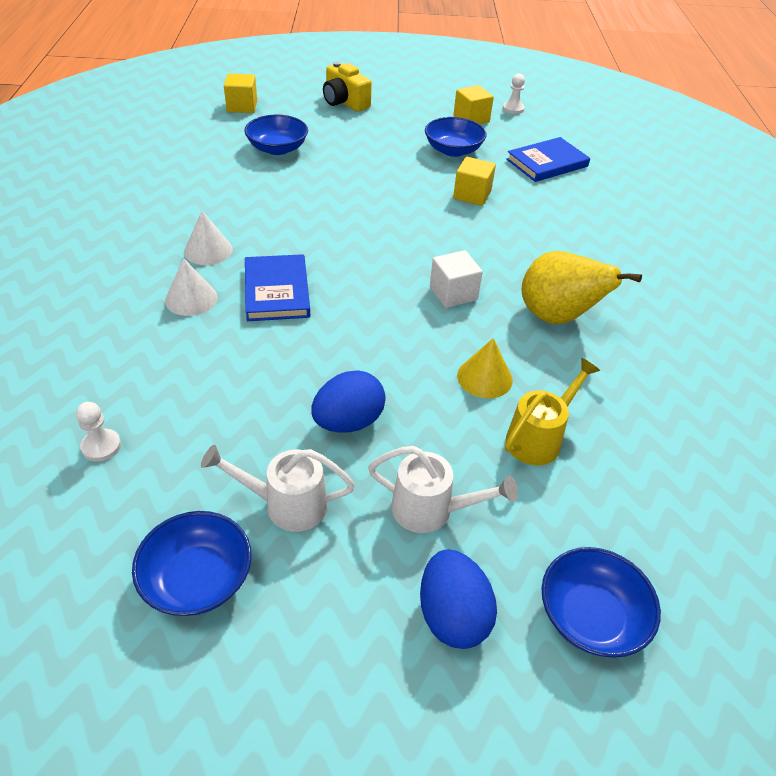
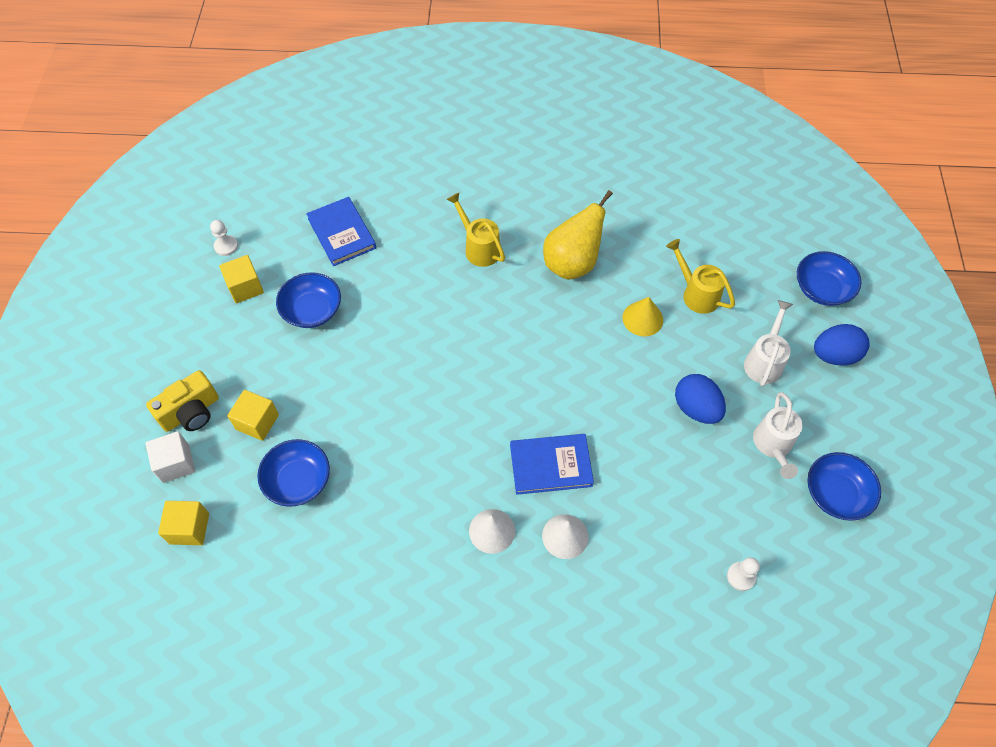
camera: 85 degrees left, 15 degrees up
(453, 293) = (546, 330): white cube -> white cube (176, 463)
(472, 195) = (397, 302): yellow cube -> yellow cube (257, 422)
(557, 246) = (479, 248): none -> yellow watering can

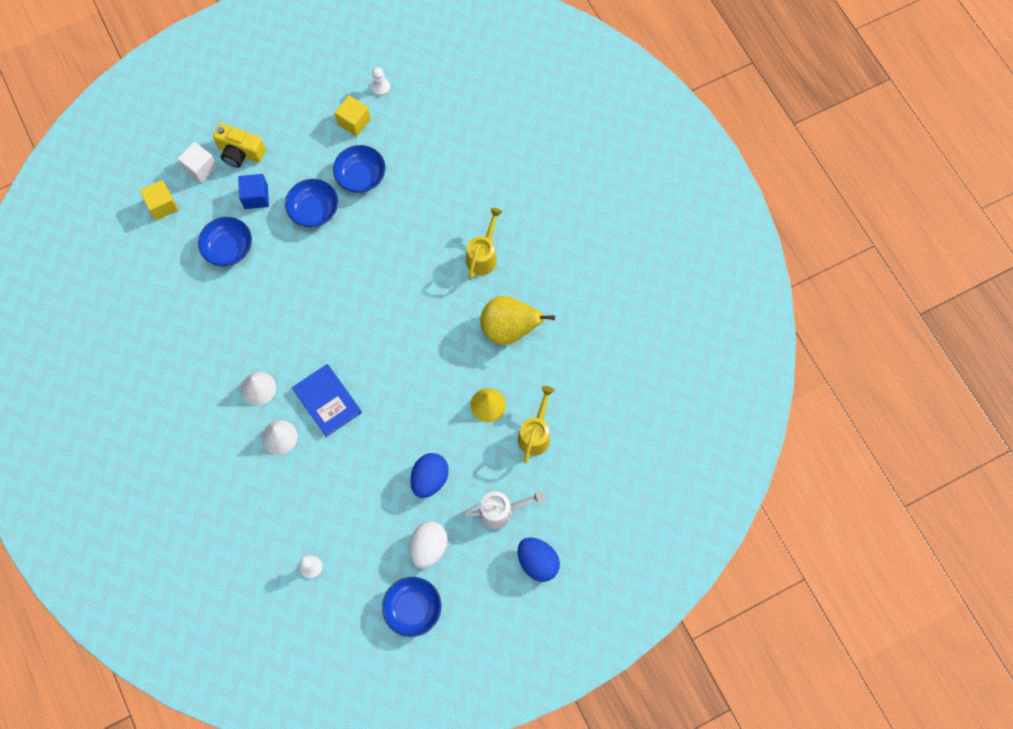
camera: 60 degrees right, 10 degrees up
(257, 422) = (256, 197): yellow cube -> blue cube
(342, 233) = (438, 155): blue book -> none
(773, 445) = (429, 547): white watering can -> white egg
(822, 288) = (599, 528): blue bowl -> blue bowl (314, 210)

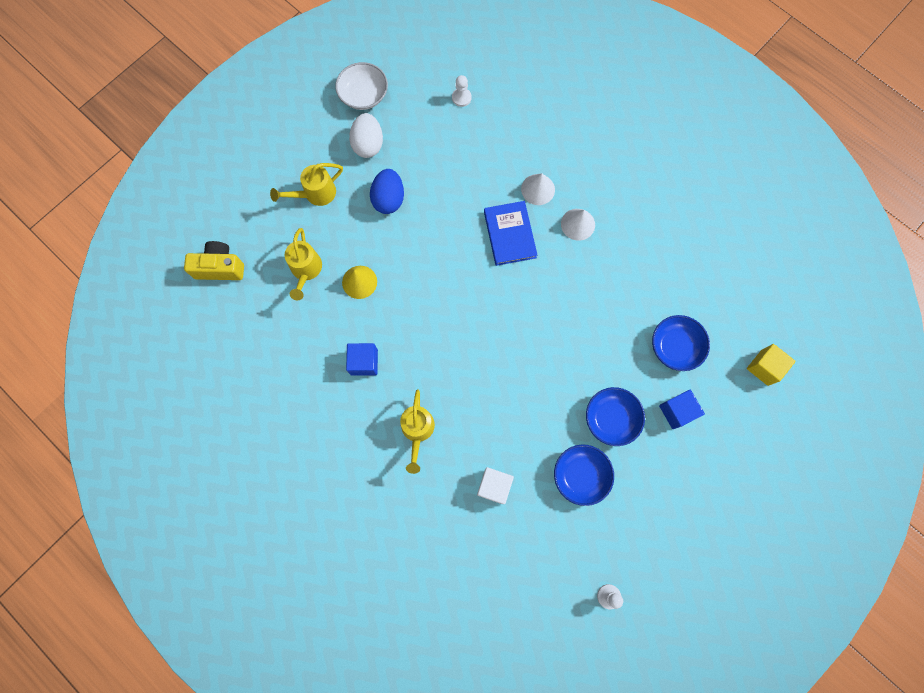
camera: 160 degrees right, 5 degrees up
(200, 168) = (750, 422): white cube -> white cube (494, 486)
(240, 152) = (719, 456): yellow camera -> yellow camera (220, 267)
(327, 401) = (509, 234): blue book -> blue book turned 45 degrees clockwise
(354, 122) = (617, 539): yellow cube -> none
(413, 608) = (364, 95): blue bowl -> white bowl
(501, 511) = (315, 194): white watering can -> yellow watering can
(509, 329) = (364, 362): yellow pear -> blue cube
(537, 562) = (270, 164): blue egg -> none

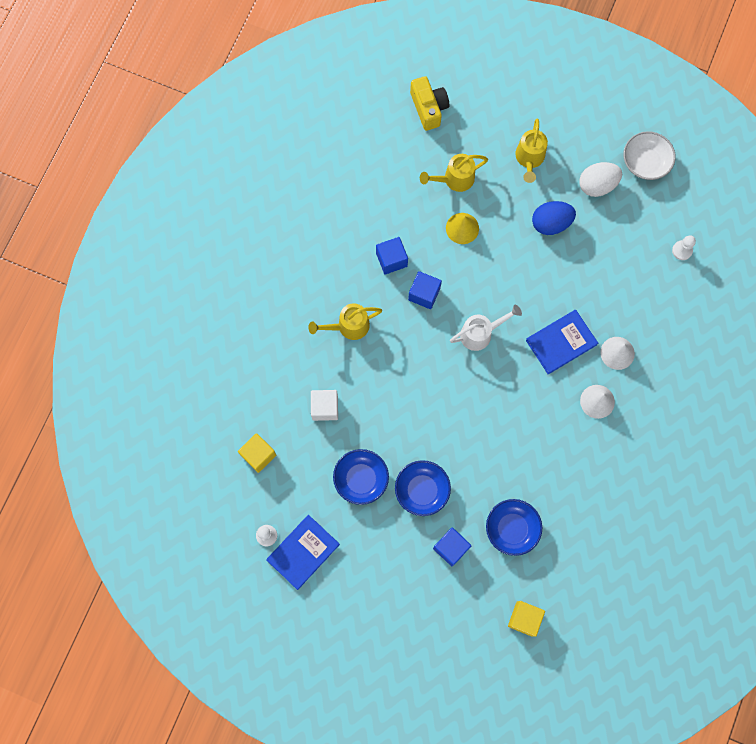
camera: 70 degrees right, 0 degrees up
(315, 194) = (529, 159): yellow watering can -> yellow watering can turned 120 degrees counterclockwise
(412, 343) = (424, 294): none -> blue cube
(473, 304) = (480, 333): none -> white watering can
(520, 575) = (258, 455): none -> yellow cube
(637, 563) = (303, 552): none -> blue book

